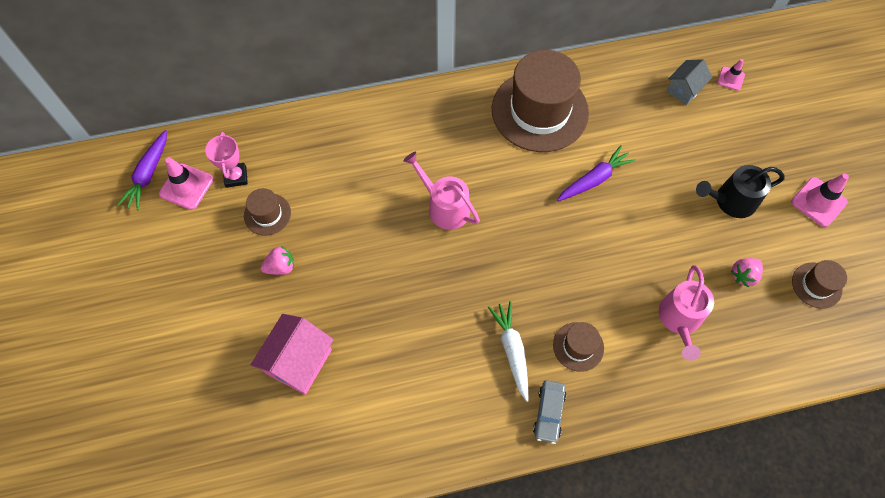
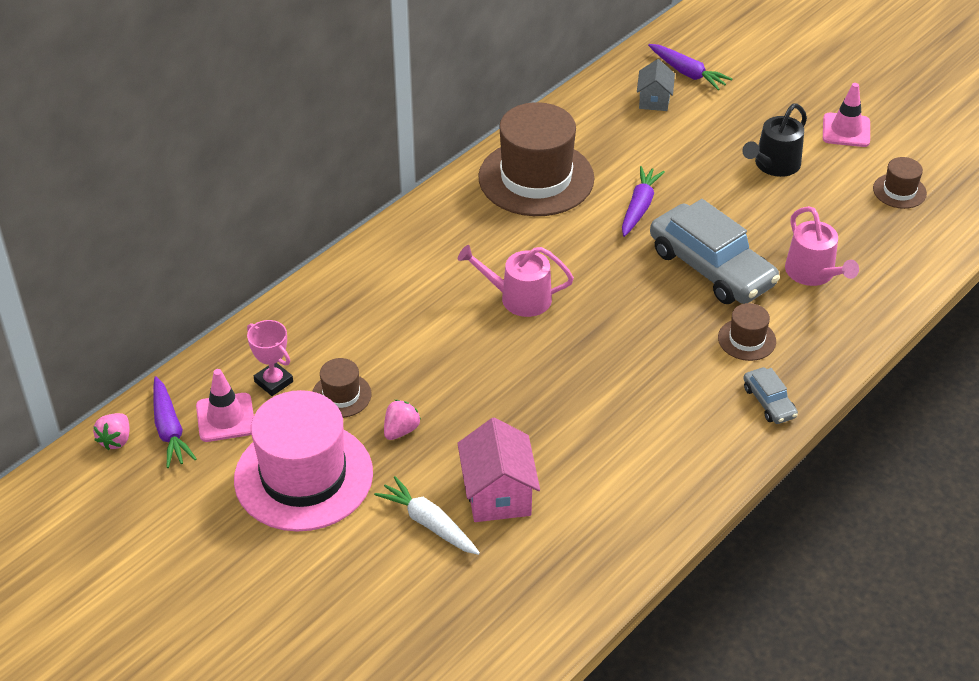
camera: 35 degrees left, 20 degrees down
(194, 263) = (303, 476): none -> pink hat
(512, 351) = (692, 374): white carrot -> white carrot (429, 523)
(604, 265) = (711, 268): none -> grey car
(730, 78) = (687, 73): pink traffic cone -> purple carrot
(743, 275) = (835, 214): pink strawberry -> pink strawberry (116, 440)

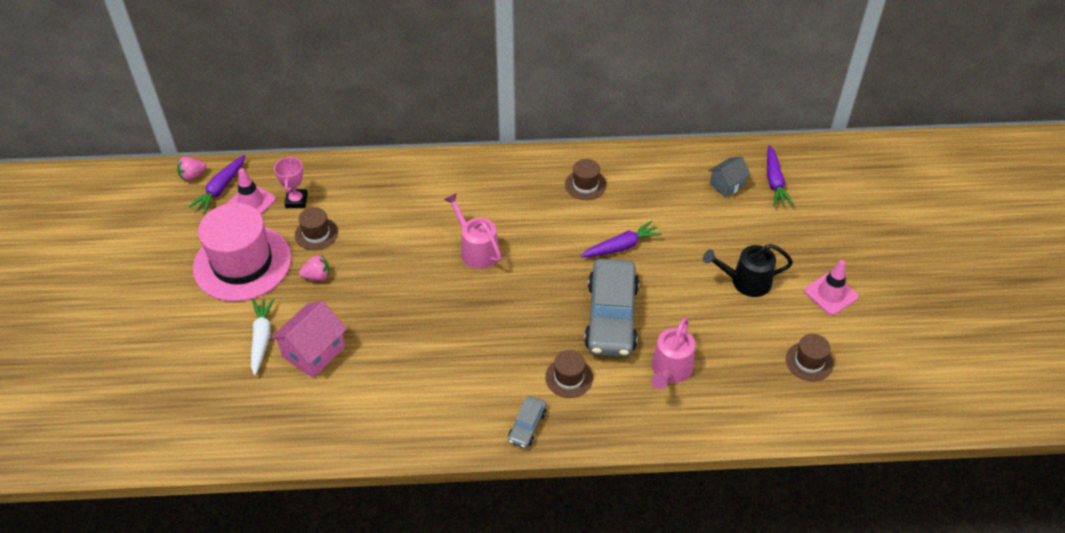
camera: 45 degrees right, 5 degrees up
(536, 178) = (585, 185): brown hat -> brown hat, size x0.45

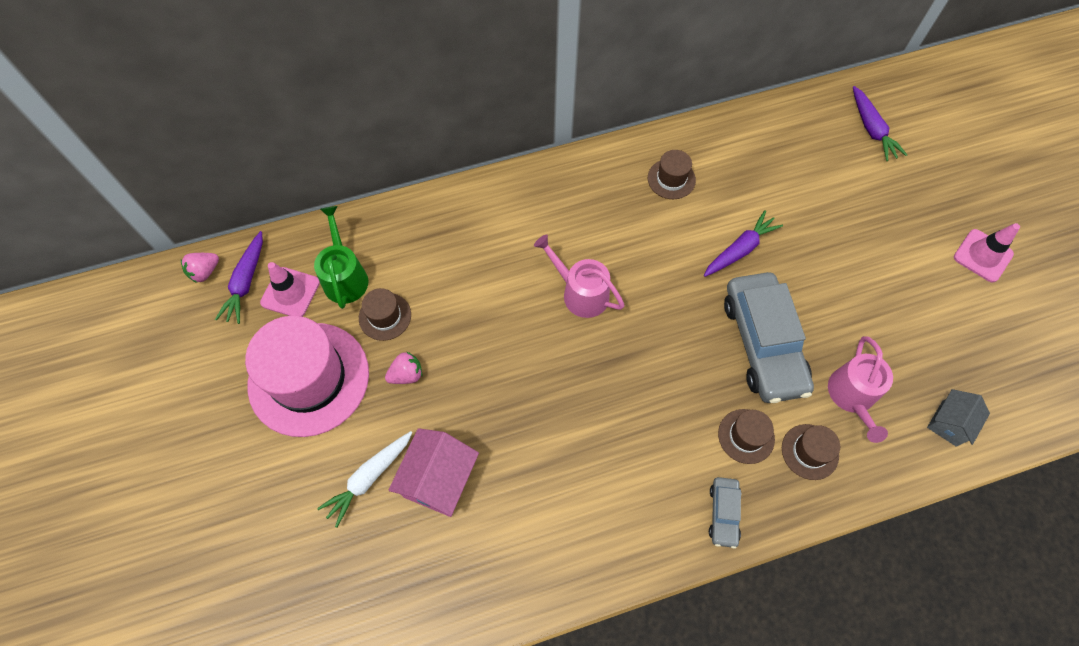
camera: 15 degrees left, 15 degrees up
(262, 338) = (369, 478): white carrot -> white carrot turned 120 degrees counterclockwise
(296, 201) = (345, 277): pink trophy -> green watering can
(727, 185) = (823, 145): grey house -> grey house (949, 423)
(746, 281) = (890, 262): black watering can -> none
(809, 361) = (993, 346): brown hat -> brown hat (809, 451)

